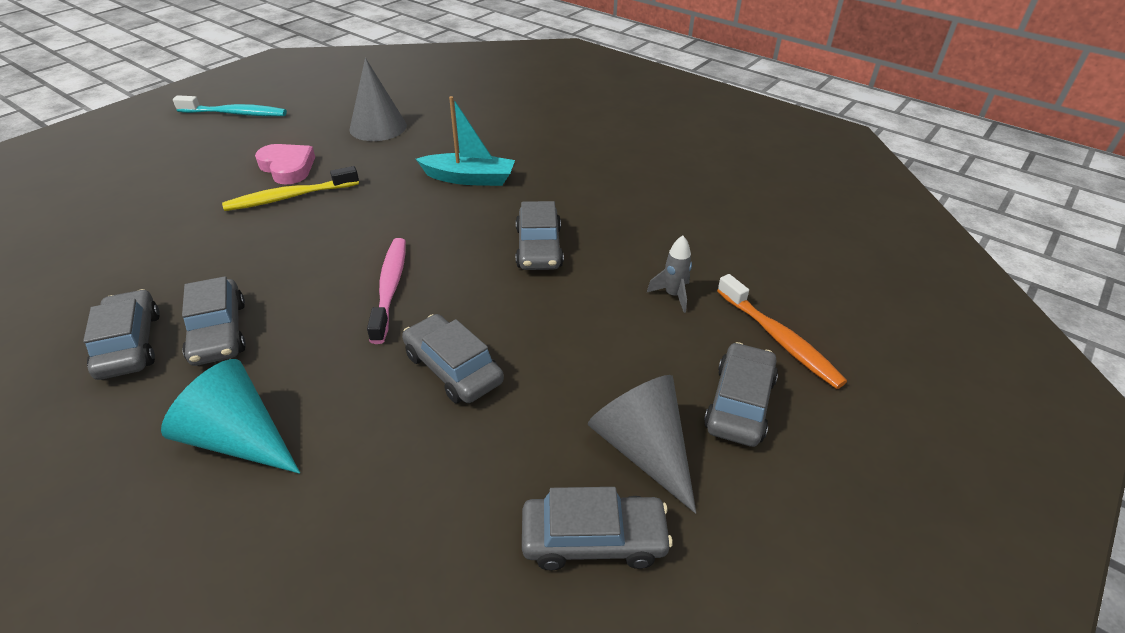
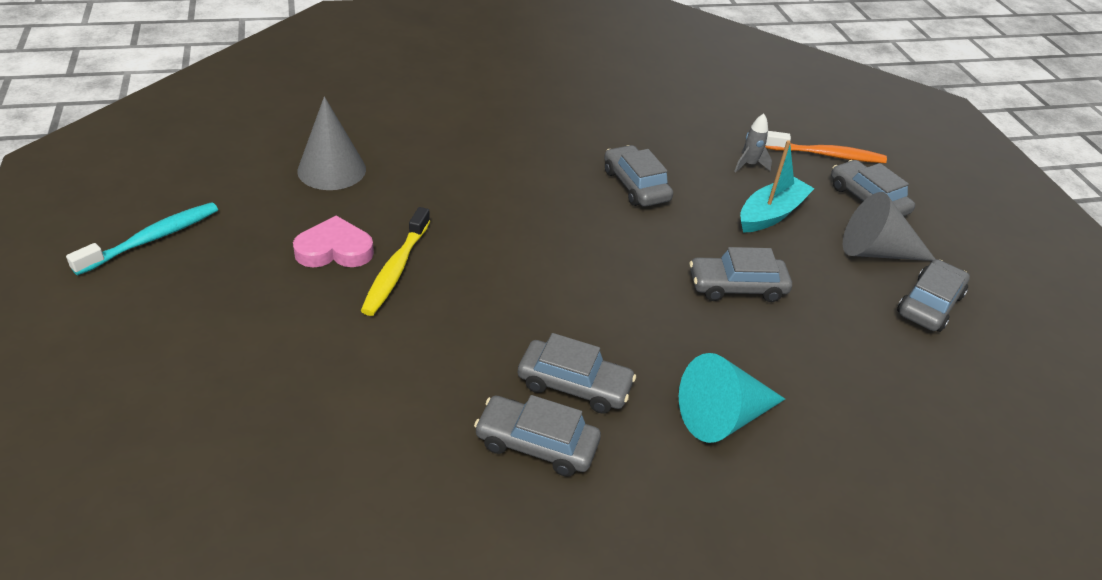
camera: 55 degrees left, 0 degrees up
(390, 287) = (609, 273): pink toothbrush -> none
(469, 178) = (496, 167): turquoise boat -> turquoise boat (771, 214)
(538, 248) = (636, 185): grey car -> grey car turned 150 degrees counterclockwise

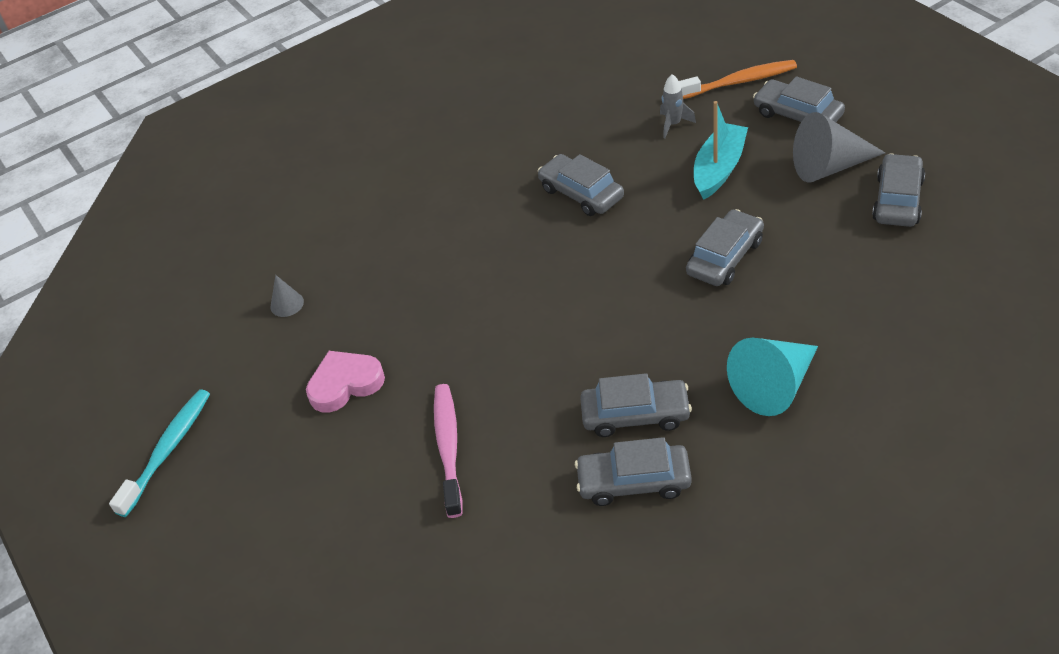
camera: 10 degrees left, 5 degrees up
(331, 170) = (287, 304): grey cone -> grey cone, size x0.48
(387, 339) = (448, 447): none -> pink toothbrush
(395, 269) = (413, 378): yellow toothbrush -> none
(737, 286) = (725, 257): grey car -> grey car turned 150 degrees clockwise

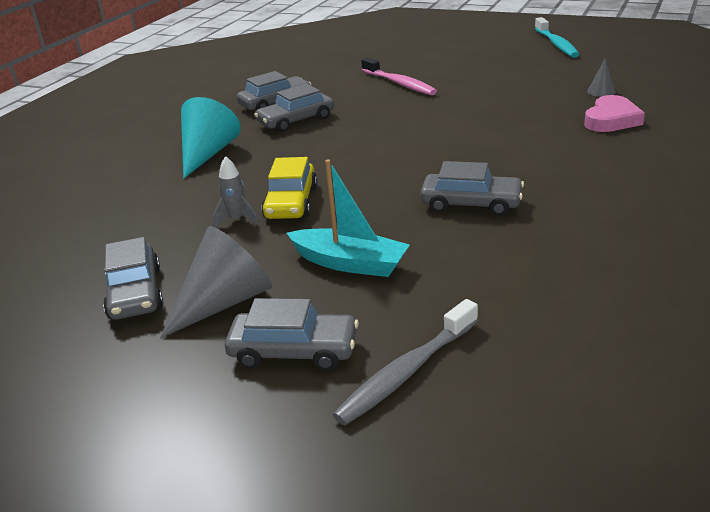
camera: 145 degrees right, 15 degrees down
(345, 384) = (498, 81): pink heart -> pink heart (611, 120)
(673, 124) = (444, 290): grey rocket -> grey rocket (237, 220)
(719, 169) = (350, 263): turquoise boat -> turquoise boat turned 60 degrees counterclockwise
(725, 257) = (291, 202): grey car -> yellow car
(739, 82) = (406, 372): orange toothbrush -> grey toothbrush

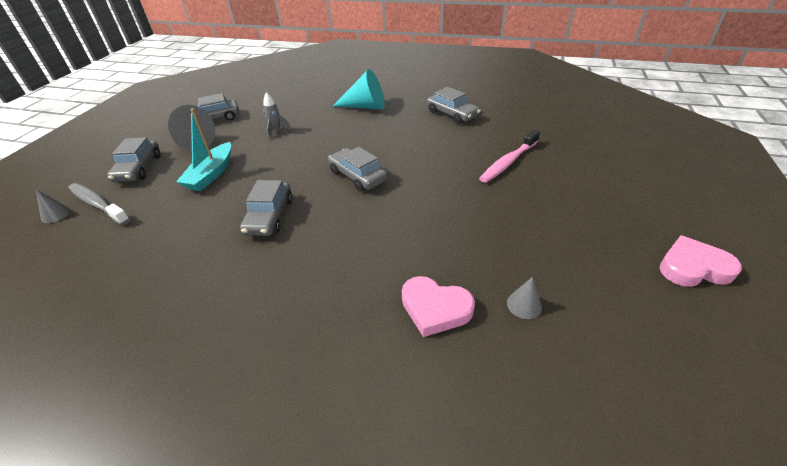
camera: 80 degrees right, 10 degrees up
(291, 202) = (292, 144): yellow car -> none
(296, 120) = (420, 127): grey car -> grey car (358, 176)
(429, 422) = (55, 214): none -> grey cone
(556, 44) = (693, 267): turquoise toothbrush -> pink heart

